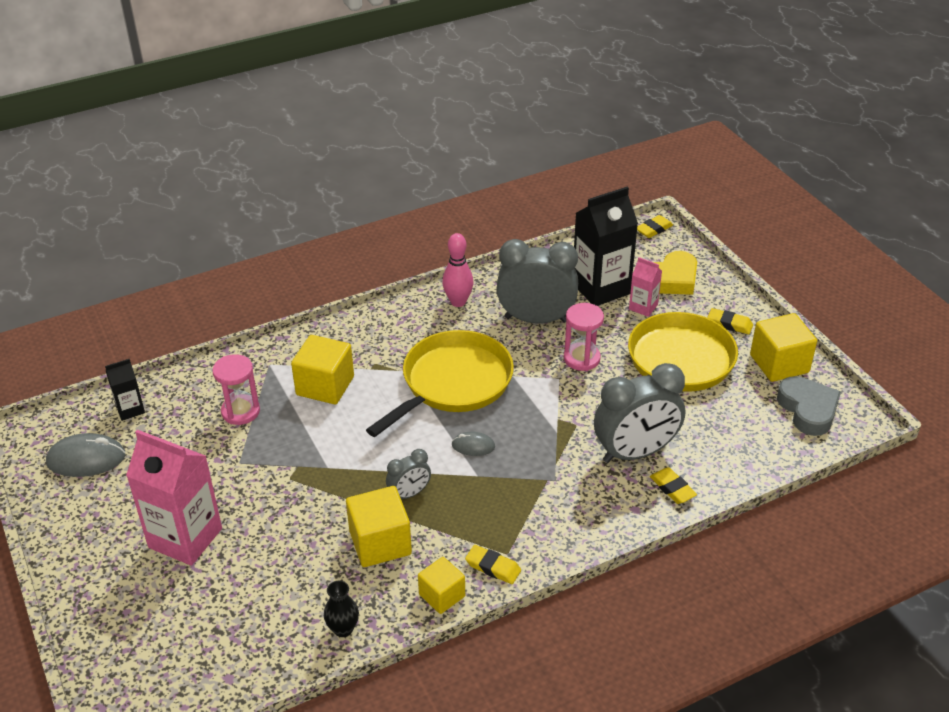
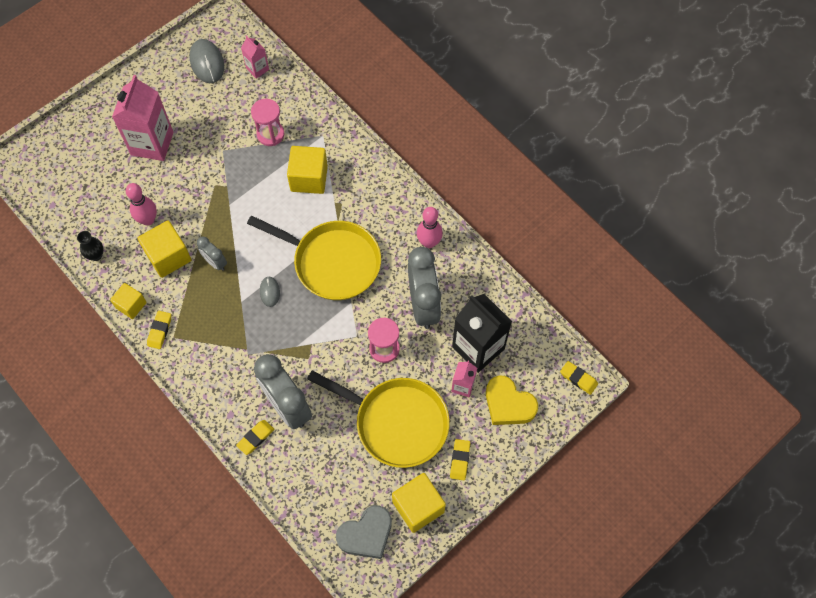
camera: 75 degrees right, 25 degrees up
(130, 409) = (257, 69): black carton -> pink carton
(311, 558) = (148, 220): none -> pink bowling pin

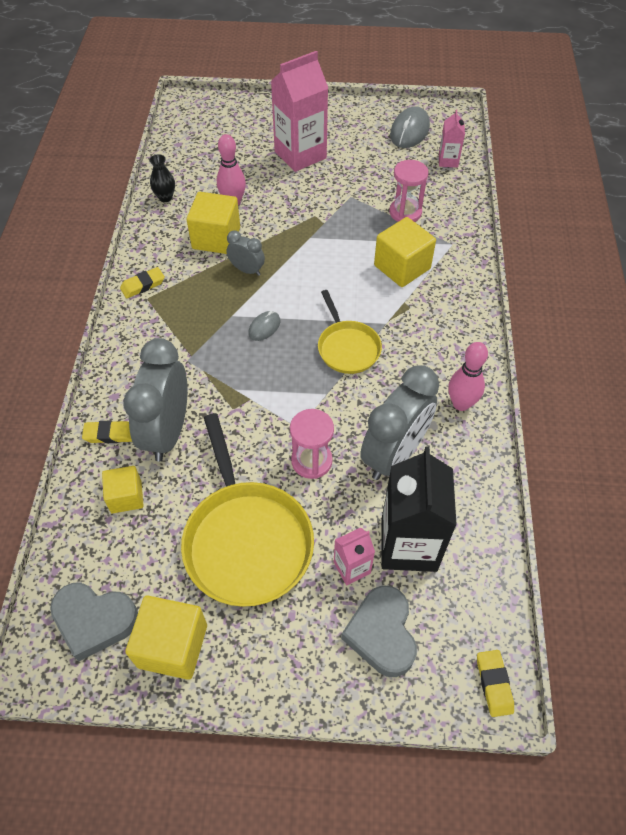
camera: 45 degrees right, 10 degrees down
(131, 305) = (146, 250): yellow cube -> yellow cube (126, 497)
(215, 262) = (247, 270): grey clock -> grey clock turned 120 degrees clockwise
(332, 262) = (347, 347): yellow pan -> yellow pan, size x0.58
(460, 460) = (266, 641): yellow eraser -> none
(508, 404) = (381, 633): yellow heart -> grey heart

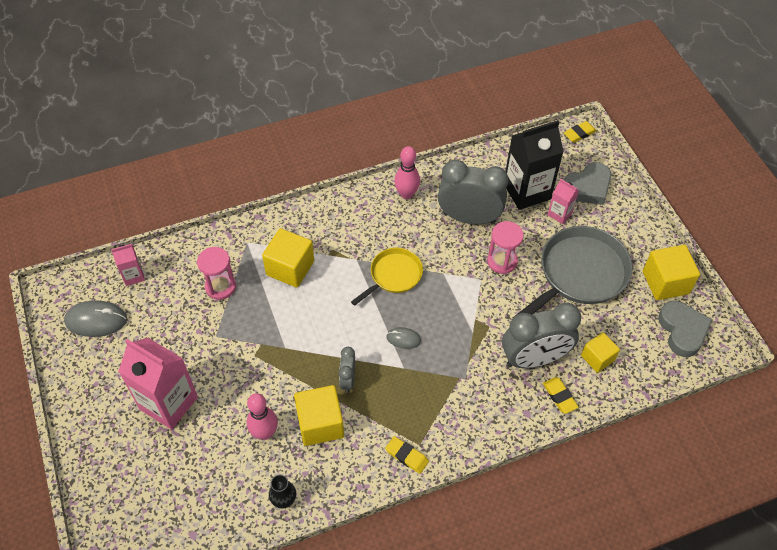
camera: 115 degrees left, 0 degrees up
(246, 540) = (579, 274): yellow pan -> grey pan

